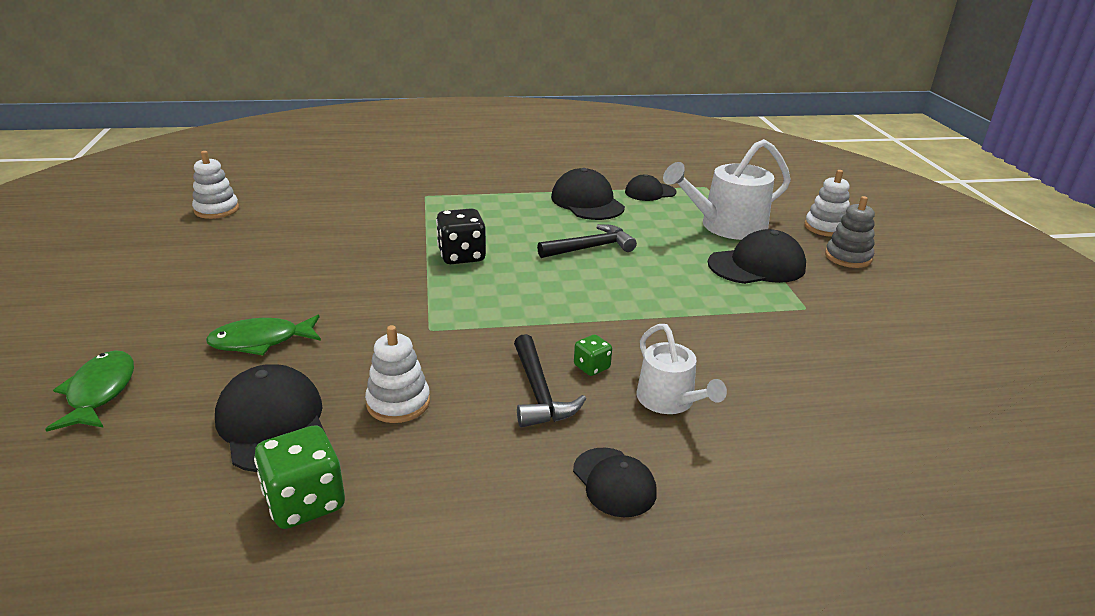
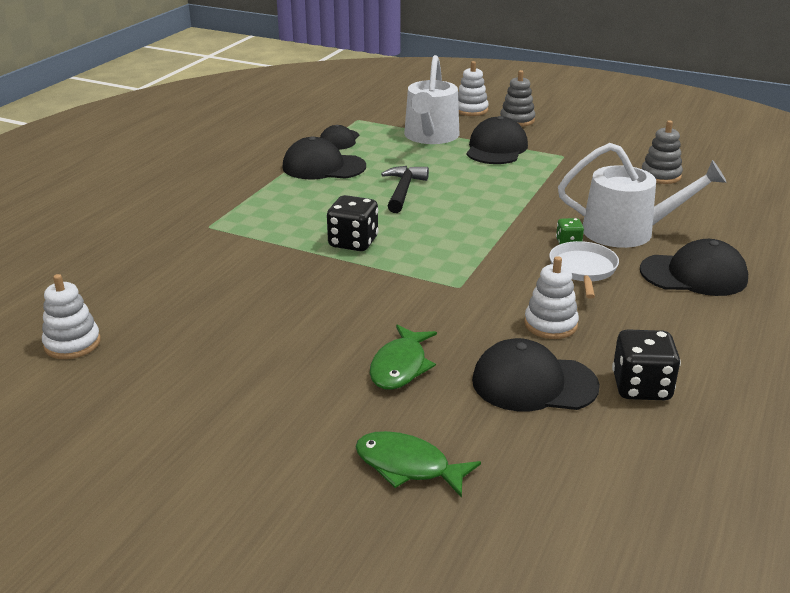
camera: 55 degrees left, 0 degrees up
(305, 502) = (641, 387): green dice -> black dice
(539, 393) = (583, 270): black hammer -> white pan
(614, 482) = (694, 275): black cap -> black cap, size x1.59
(669, 400) = (627, 231): white watering can -> white watering can, size x1.65
(861, 389) = (660, 176): none -> grey stacking toy

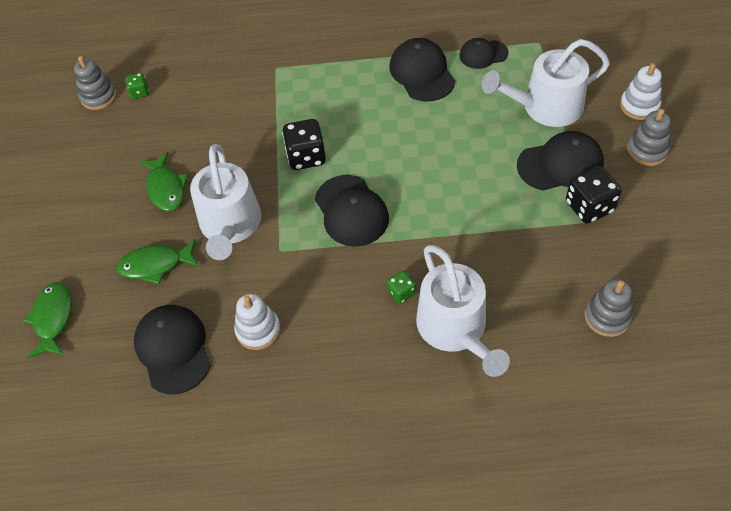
camera: 65 degrees right, 25 degrees up
(72, 343) = (98, 96): white stacking toy -> grey stacking toy
(113, 313) = (140, 92): none -> green dice
(292, 332) = (166, 188): none -> green fish
(395, 305) = (230, 225): none -> white watering can
(403, 190) = (417, 142): black hammer -> none
(583, 270) = (359, 320): white pan -> none
(641, 387) = (201, 419): black dice -> black dice (589, 207)
(694, 275) = (404, 406): black cap -> black cap (351, 211)

